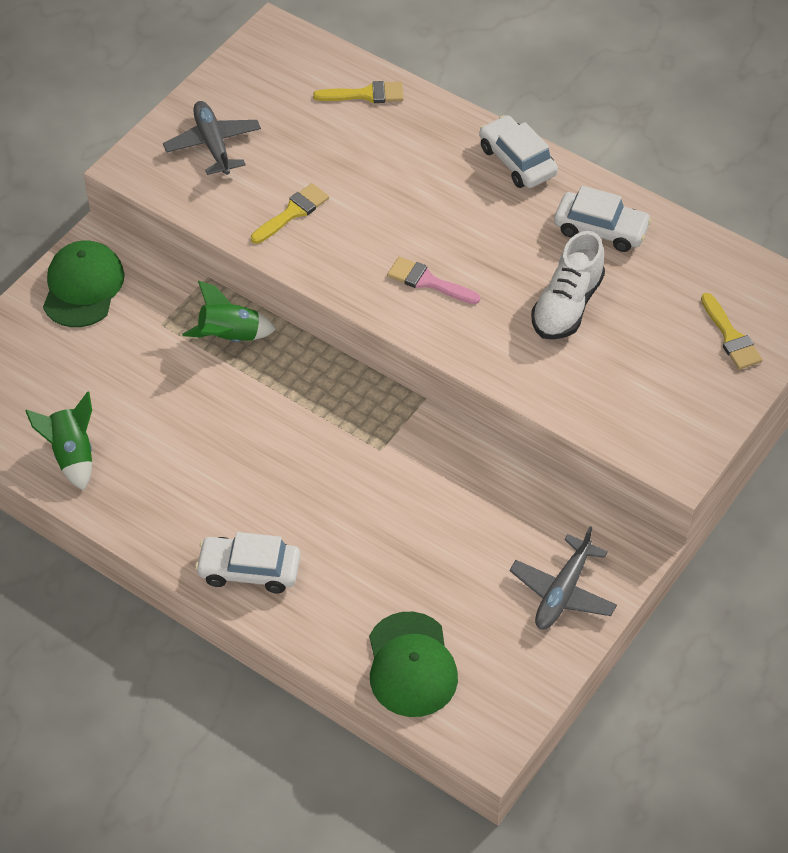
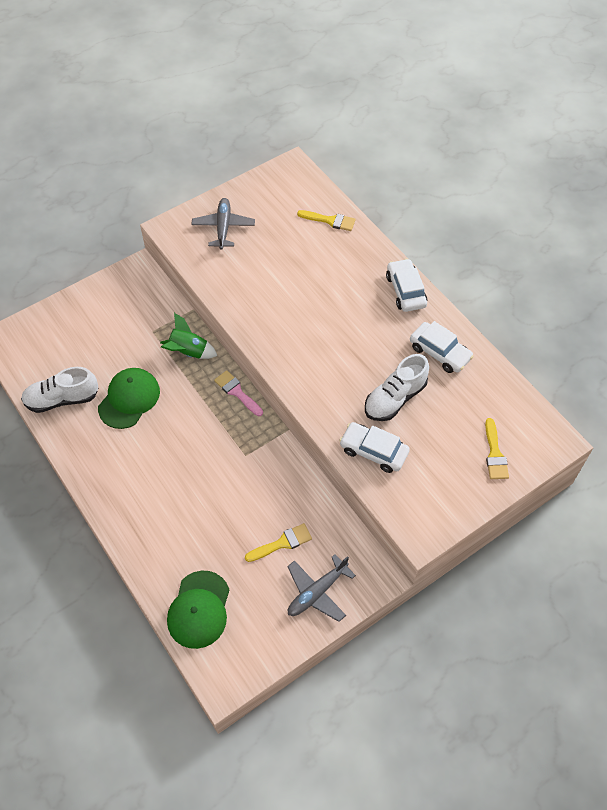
camera: 20 degrees right, 5 degrees up
(72, 455) = (62, 399): green rocket -> white shoe
(83, 287) = (118, 294): green cap -> green cap (129, 399)
(249, 570) = (130, 510): white car -> white car (373, 451)
(292, 212) = (251, 285): yellow brush -> yellow brush (282, 543)
(428, 281) = (313, 355): pink brush -> pink brush (237, 392)

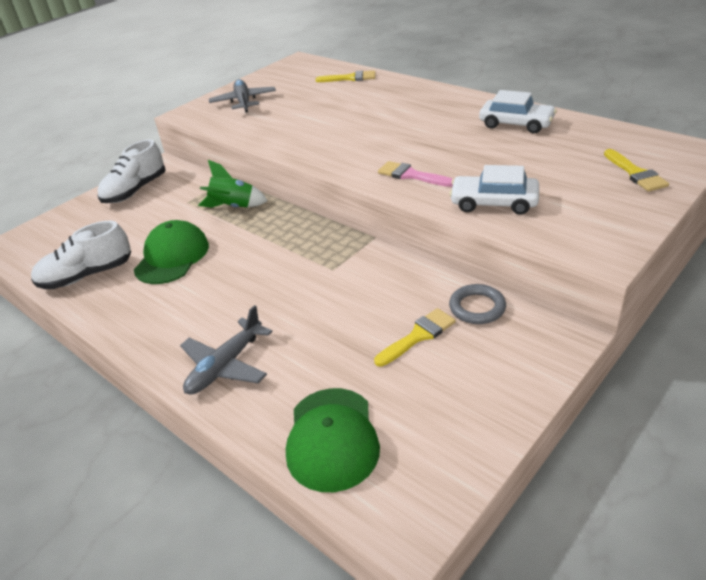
camera: 10 degrees left, 20 degrees down
(237, 392) = (301, 223): pink brush -> pink brush (411, 175)
(317, 592) = (493, 374): grey plane -> grey plane (225, 366)
(332, 530) = (477, 307): none -> grey ring
(395, 398) = (491, 162): white shoe -> white shoe (135, 190)
(405, 291) = (452, 98): white car -> none

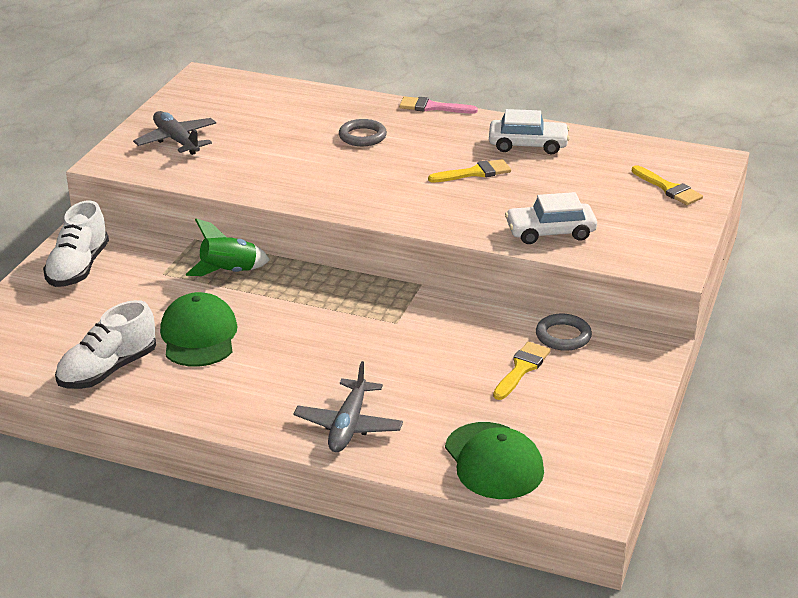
camera: 25 degrees left, 5 degrees down
(350, 78) = (296, 98): yellow brush -> yellow brush (474, 173)
(381, 108) = (362, 136): none -> grey ring
(411, 175) = (449, 213): pink brush -> pink brush (432, 107)

